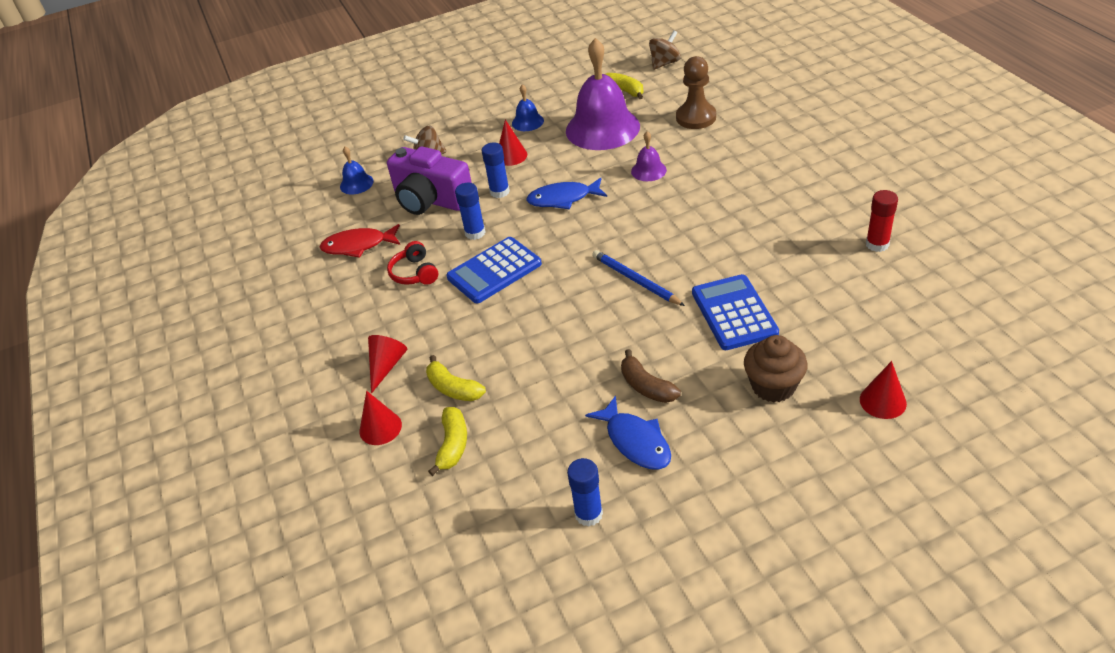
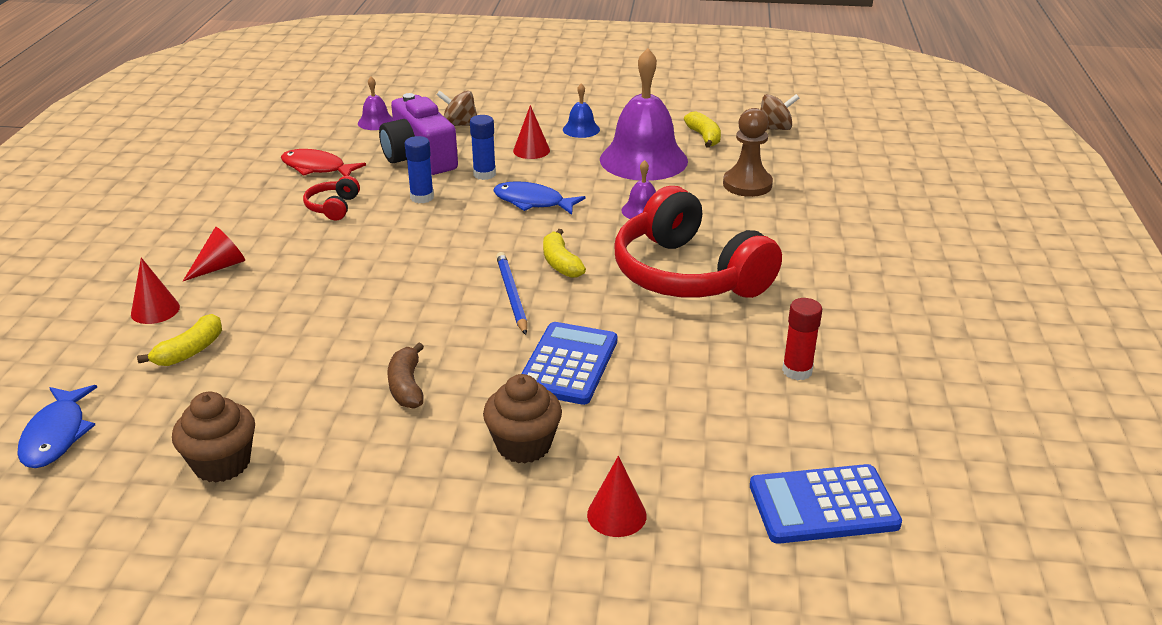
camera: 25 degrees right, 10 degrees down
(356, 184) = (376, 122): blue bell -> purple bell
(453, 388) = (247, 308): yellow banana -> yellow banana (560, 263)
(494, 271) = (399, 233): blue calculator -> blue calculator (823, 505)
(588, 514) = (222, 463): blue glue stick -> brown cupcake
(635, 441) = (338, 426): blue fish -> blue fish (56, 435)
(734, 206) = (688, 274): none -> red headphones

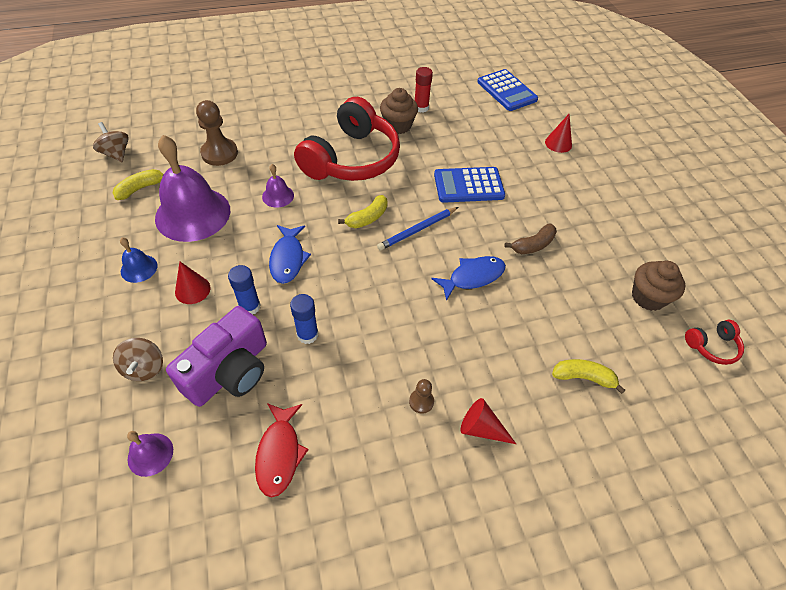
camera: 115 degrees left, 20 degrees up
(56, 435) = (701, 399): blue fish -> blue fish (473, 277)
(155, 310) = (560, 436): red cone -> none
(285, 241) = (421, 401): none -> brown pawn
(333, 207) = (350, 395): red headphones -> red headphones (712, 346)
(523, 445) = (540, 184): brown cupcake -> brown cupcake (398, 125)

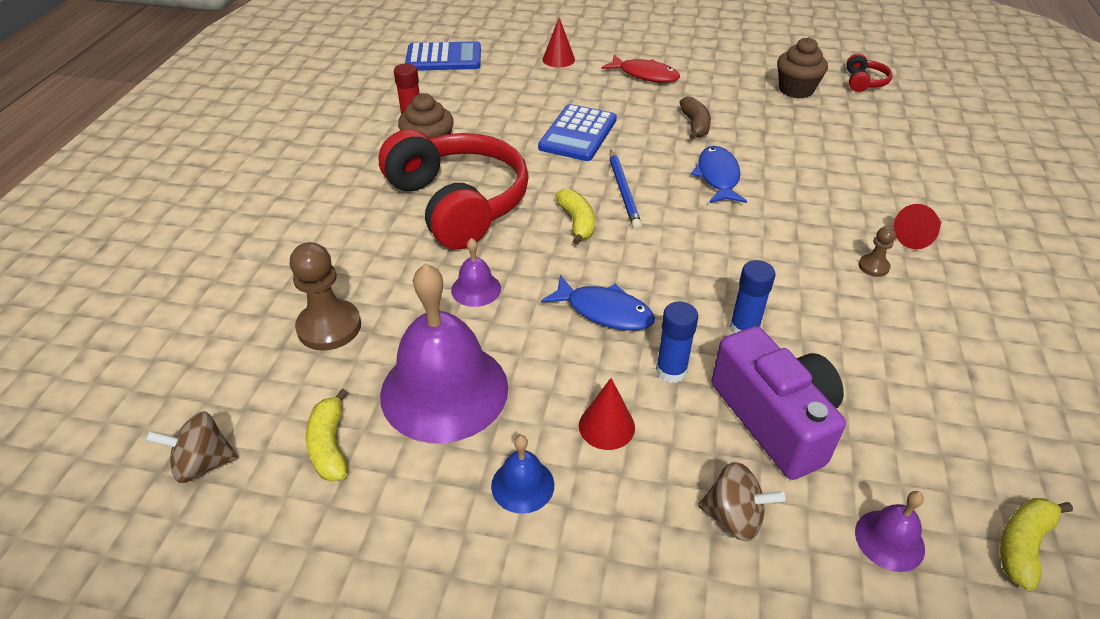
camera: 60 degrees left, 10 degrees down
(279, 454) = (916, 402): red fish -> red fish (645, 75)
(583, 377) = (875, 157): yellow banana -> yellow banana (1022, 545)

